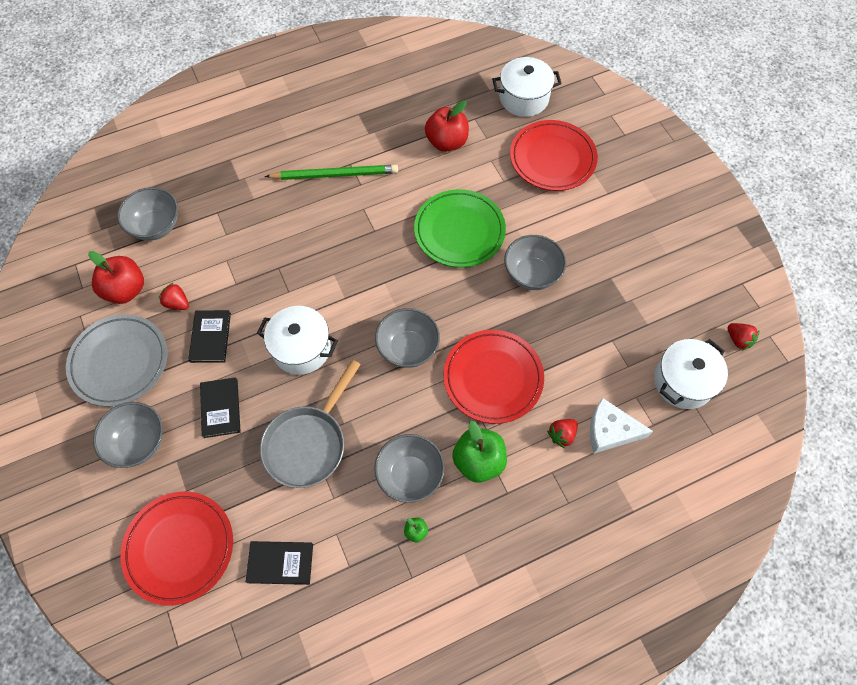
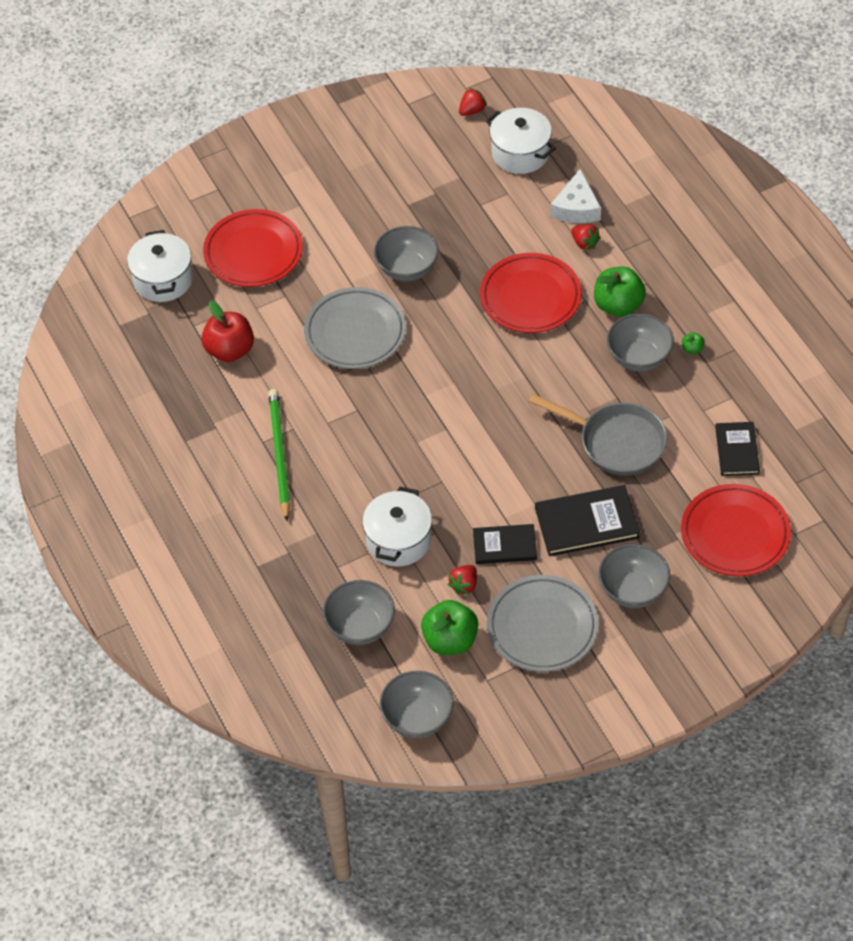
camera: 90 degrees left, 10 degrees down
(125, 290) = (450, 640): red apple -> green apple
(220, 408) = (587, 523): black book -> black book, size x1.53
(301, 348) = (511, 460): white pot -> white pot (398, 540)
(408, 348) = (503, 368): grey bowl -> grey bowl (417, 718)
(459, 231) = (355, 332): green plate -> grey plate

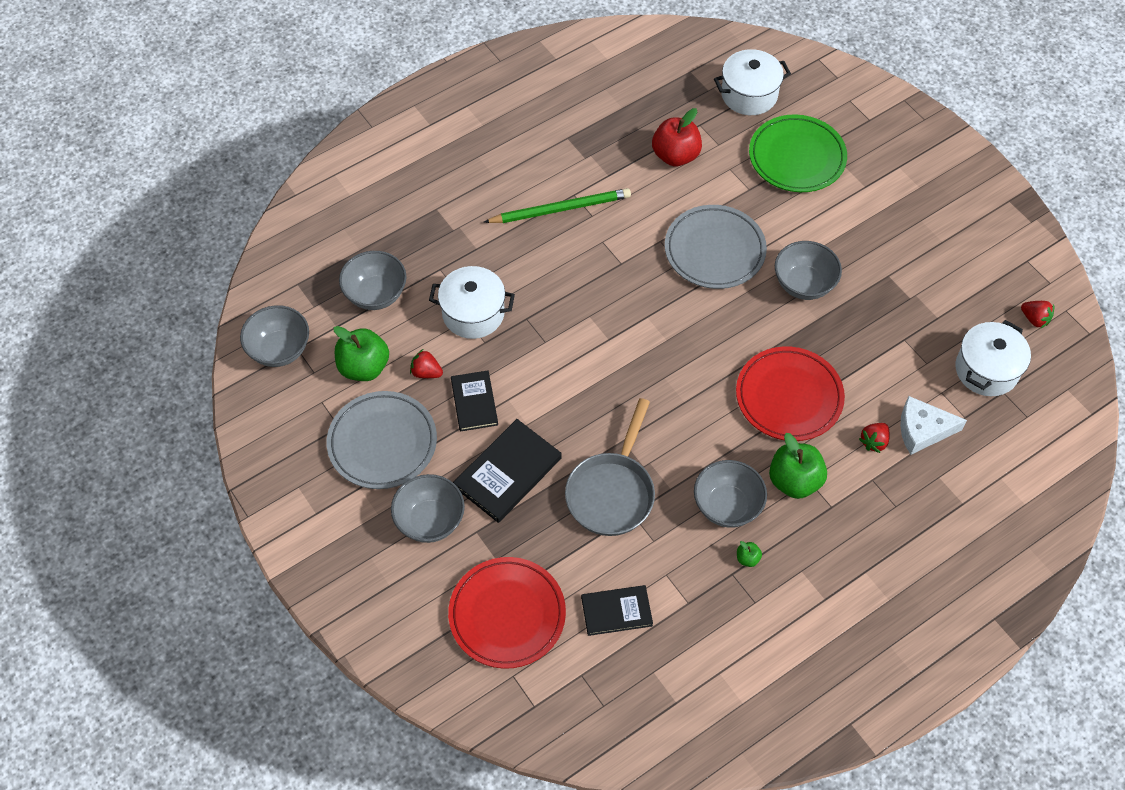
camera: 80 degrees right, 5 degrees up
(253, 252) = (797, 157): red plate -> green plate
(587, 523) = (508, 472): black book -> black book turned 60 degrees clockwise

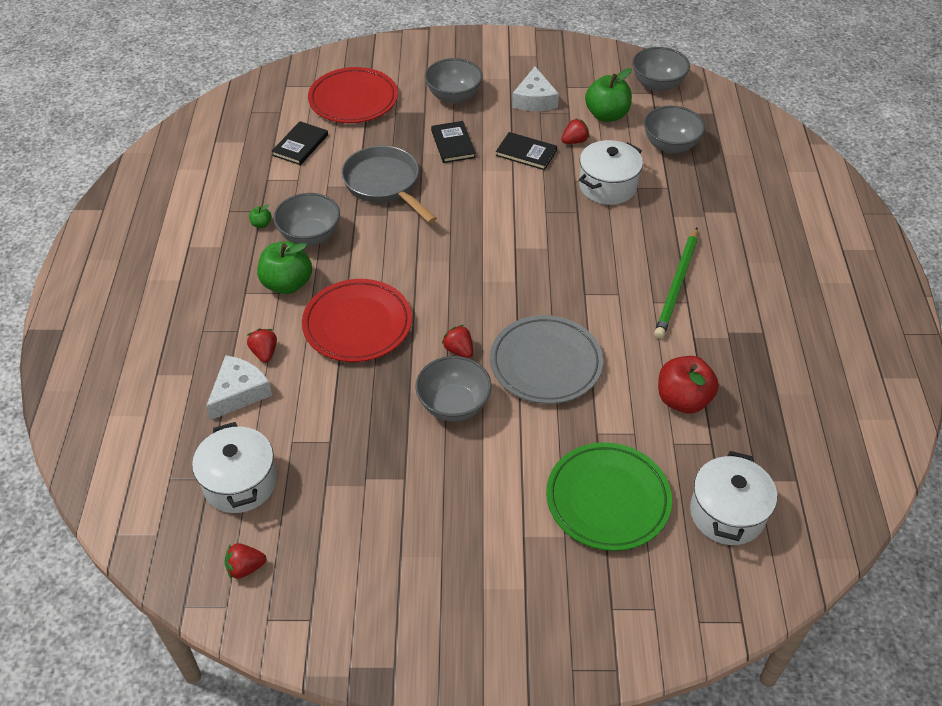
camera: 125 degrees right, 10 degrees down
(382, 443) = (534, 99): grey plate -> white cheese
(508, 472) = (453, 144): black book -> black book, size x0.65
(751, 312) = (459, 350): none -> red strawberry

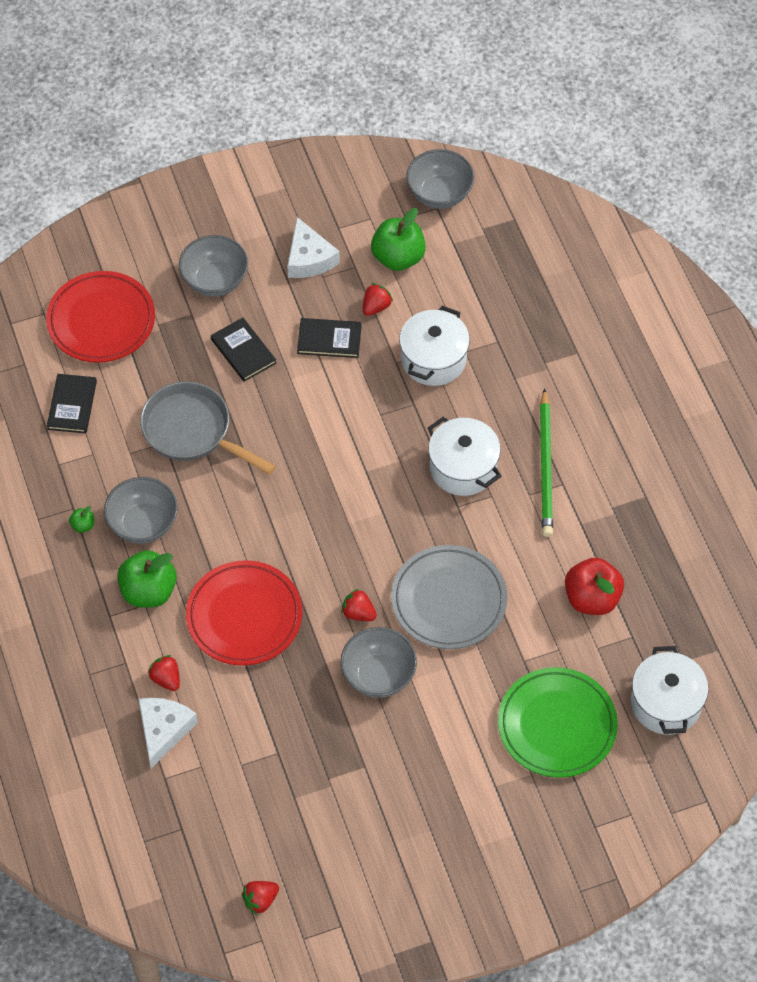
camera: 20 degrees left, 10 degrees up
(240, 482) = (213, 822): white pot -> white pot (463, 468)
(670, 145) = (482, 281): grey bowl -> none

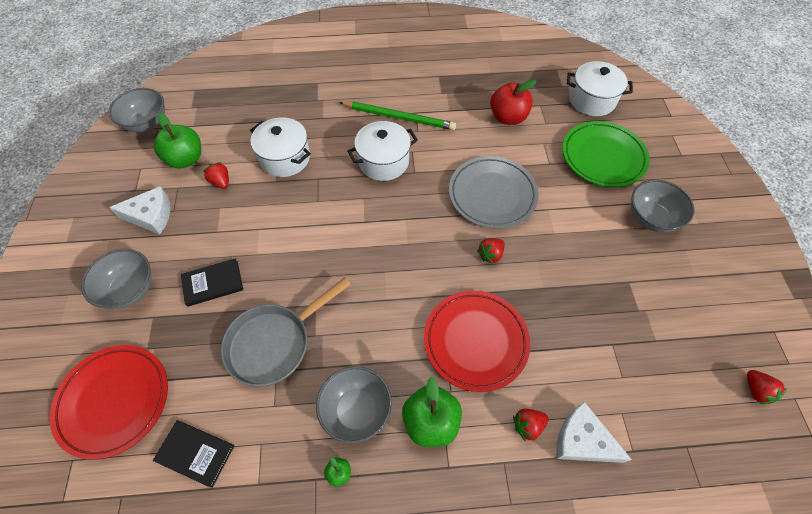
camera: 75 degrees left, 0 degrees up
(329, 339) = (234, 219): black book -> none
(378, 675) = (548, 254): grey bowl -> grey bowl (651, 218)

